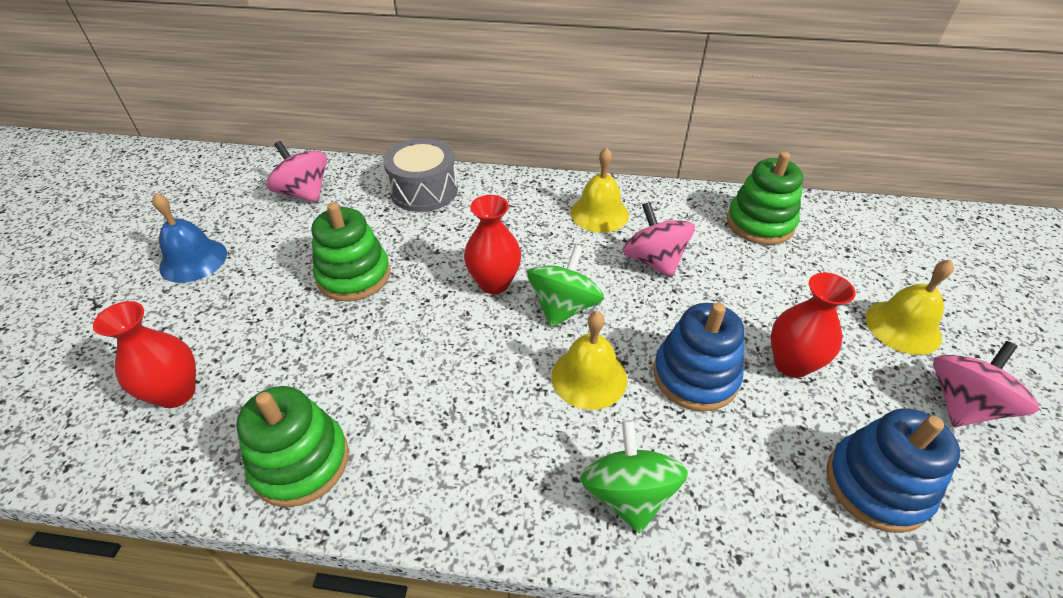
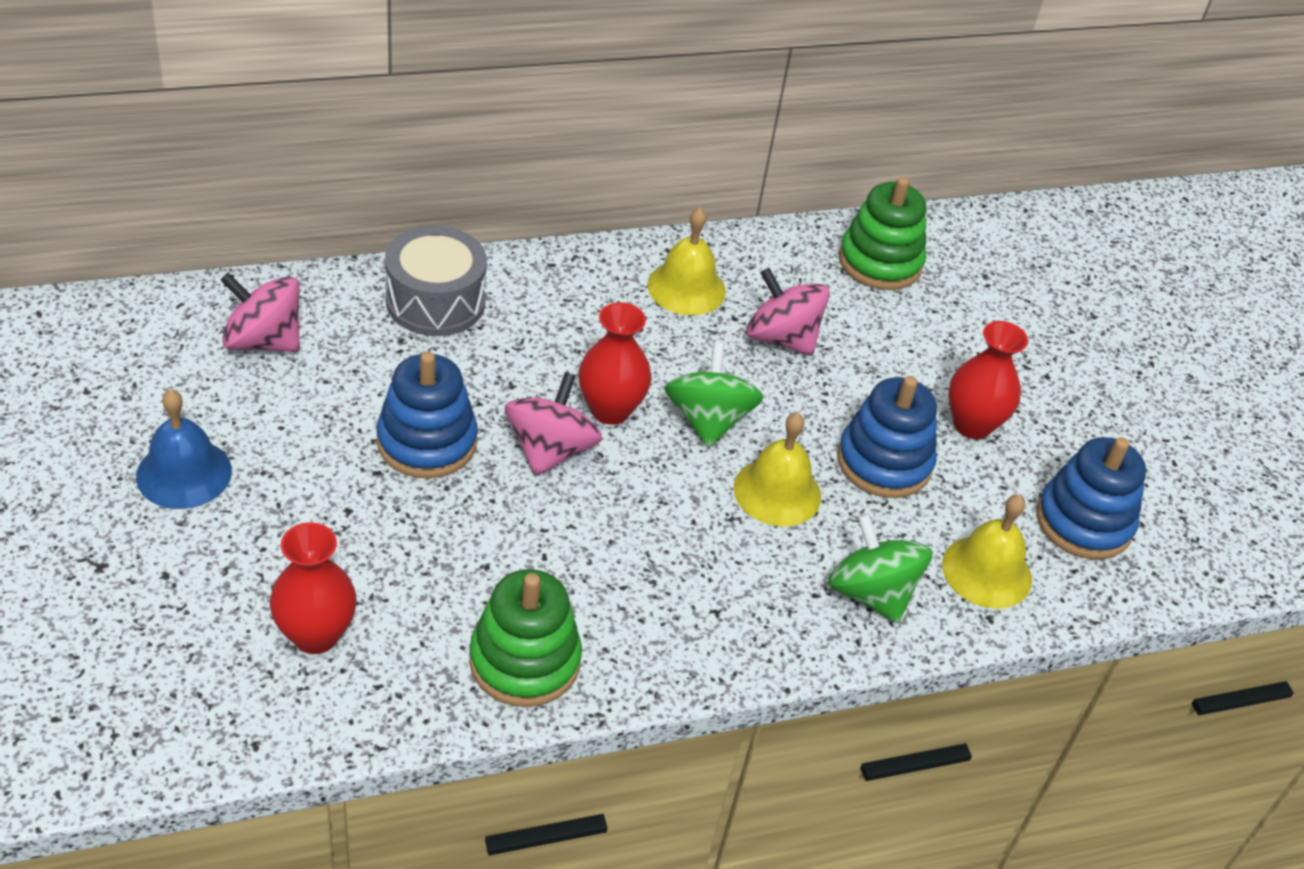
camera: 30 degrees left, 0 degrees up
(354, 276) = (427, 442): green stacking toy -> blue stacking toy
(903, 327) = (1065, 357): yellow bell -> yellow bell (987, 571)
(963, 404) = (1138, 426): pink spinning top -> pink spinning top (550, 450)

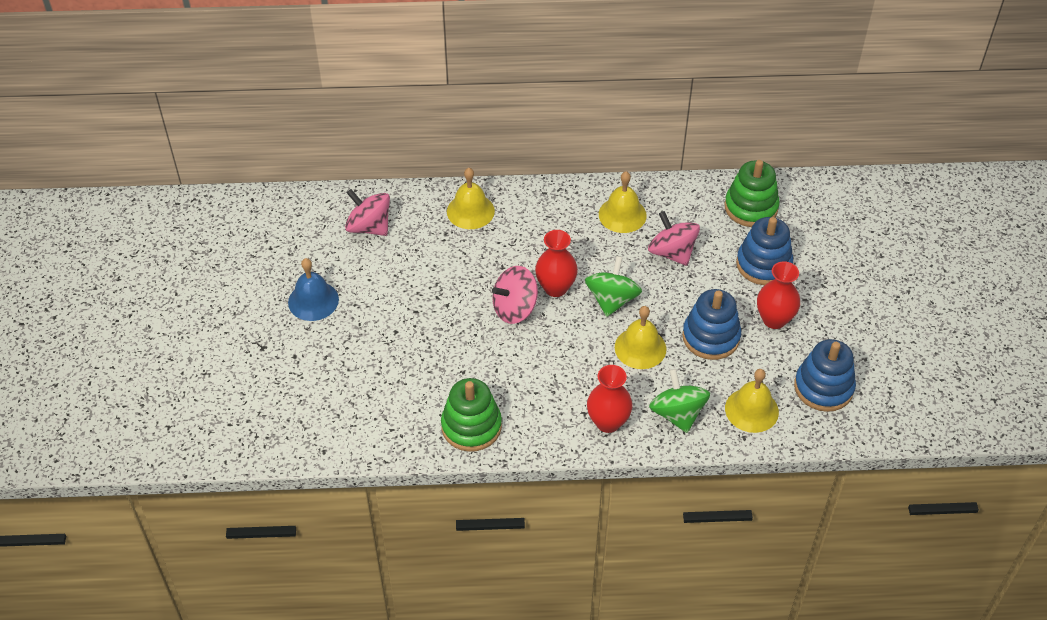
camera: 20 degrees right, 5 degrees up
(316, 635) = (365, 398): red vase -> red vase (608, 422)
(427, 442) = (446, 296): blue stacking toy -> blue stacking toy (763, 264)
(435, 301) = (470, 211): grey drum -> yellow bell
(550, 450) = (515, 309): pink spinning top -> pink spinning top turned 150 degrees counterclockwise

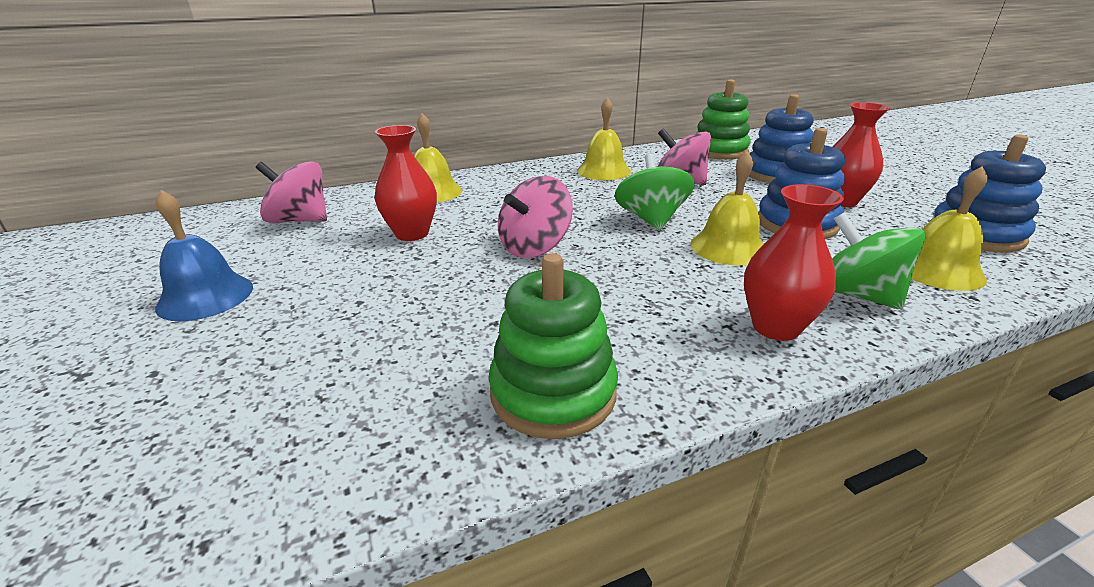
camera: 20 degrees left, 20 degrees down
(555, 288) = (574, 223): red vase -> red vase (412, 234)

